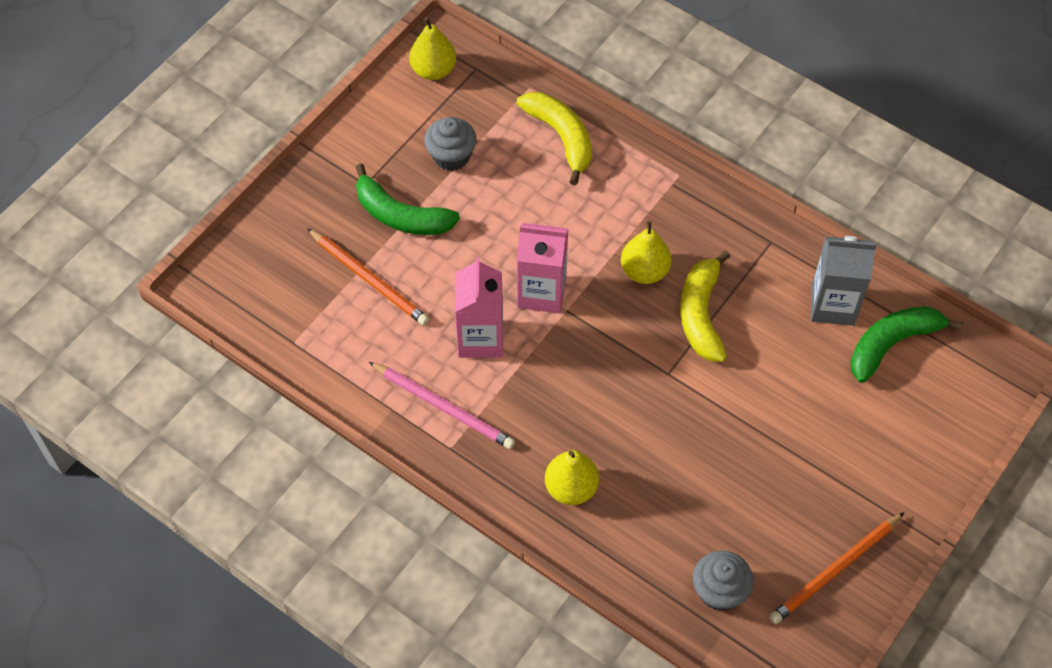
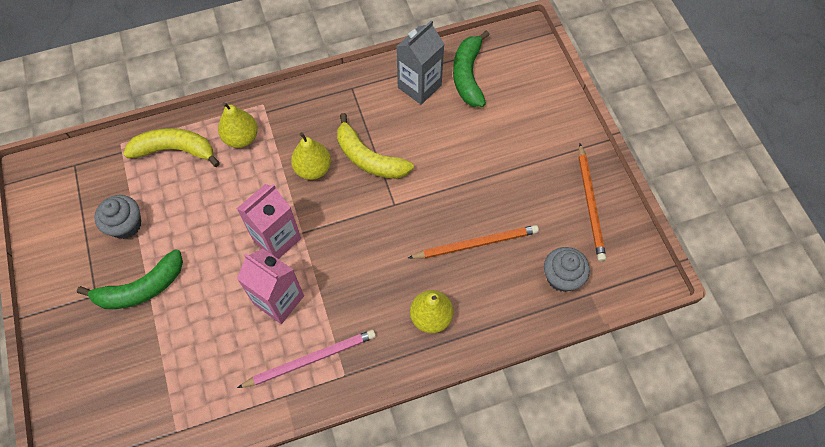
camera: 55 degrees left, 5 degrees up
(369, 279) = (172, 343): orange pencil -> orange pencil (476, 243)
(433, 70) = (49, 191): yellow pear -> yellow pear (241, 138)

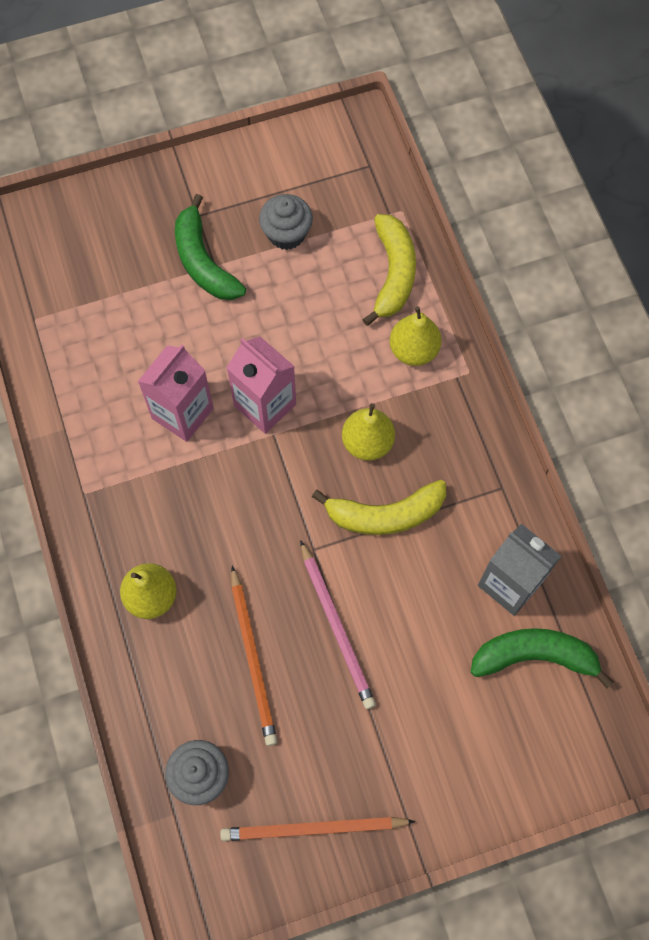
camera: 90 degrees right, 5 degrees up
(311, 359) = (106, 454): pink pencil -> pink pencil (337, 627)
(369, 158) = (385, 514): yellow banana -> yellow banana turned 135 degrees counterclockwise

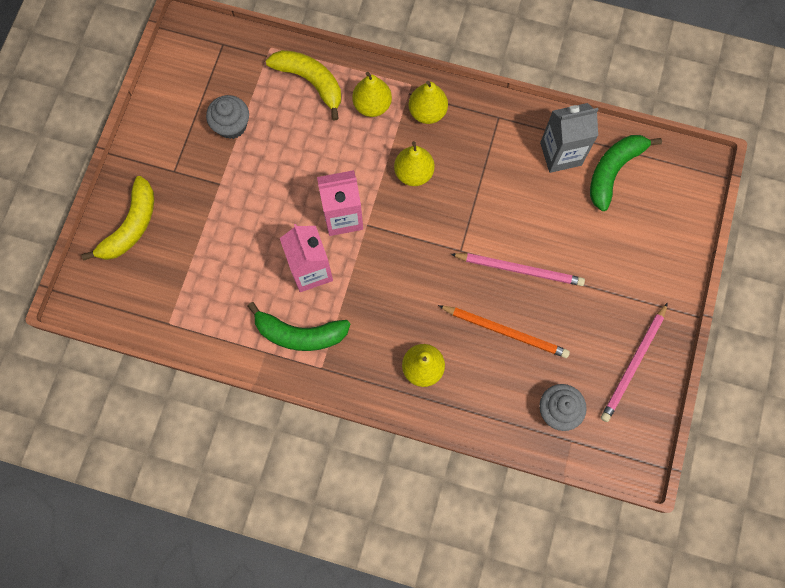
camera: 55 degrees left, 5 degrees up
(203, 261) = (211, 189): green banana -> green banana (300, 334)
(313, 829) = (633, 364): orange pencil -> pink pencil
(385, 514) = (468, 194): yellow banana -> yellow banana (131, 226)
(449, 410) = (427, 112): none -> yellow pear

